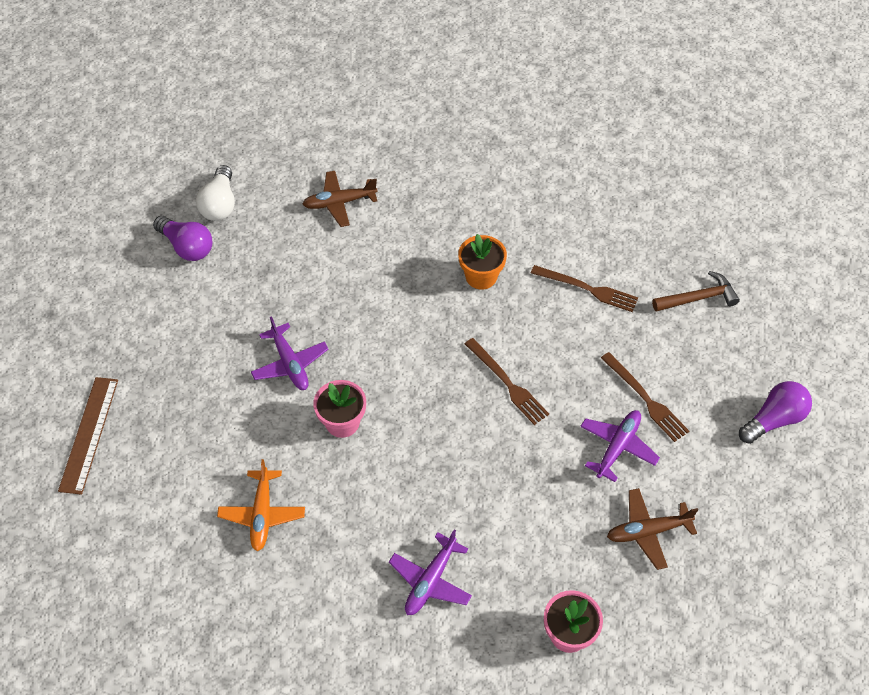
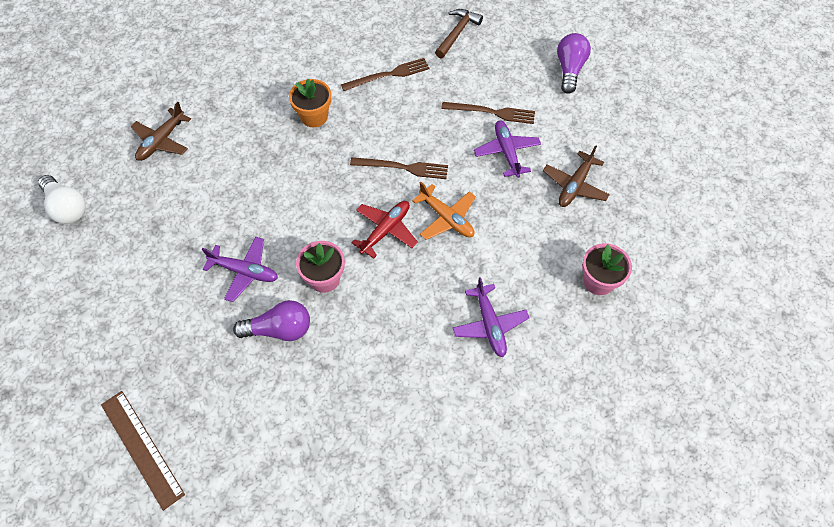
camera: 45 degrees left, 5 degrees up
(187, 247) = (73, 256): purple light bulb -> purple light bulb (279, 329)
(262, 514) = (336, 384): orange plane -> orange plane (446, 218)
(433, 425) = (386, 230): none -> red plane

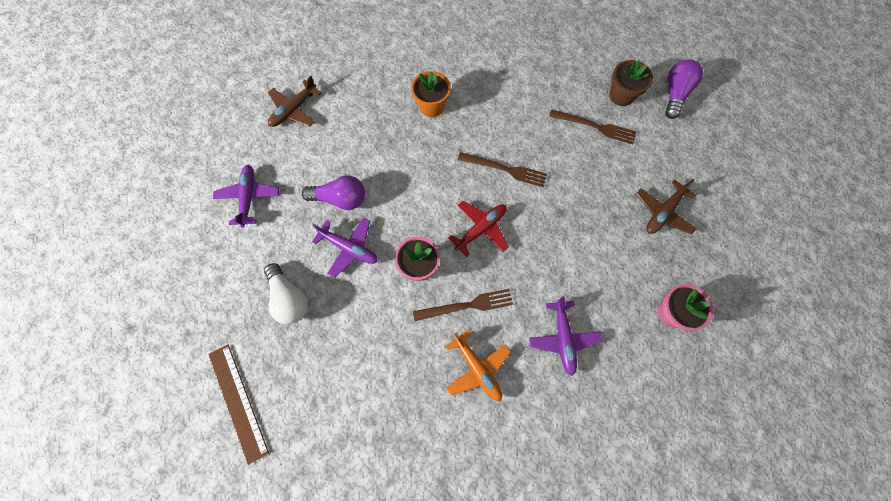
camera: 10 degrees right, 10 degrees up
(67, 207) = (204, 161): white light bulb -> white light bulb (289, 299)
(279, 329) = (372, 310): purple light bulb -> purple light bulb (340, 199)
(388, 75) = (505, 75): brown fork -> brown fork (467, 305)
(446, 218) = (538, 226): orange plane -> orange plane (477, 368)
(457, 33) = (574, 42): brown hammer -> none
(507, 152) = (603, 169): purple plane -> purple plane (249, 197)
(514, 78) = (621, 95): none -> brown flower pot

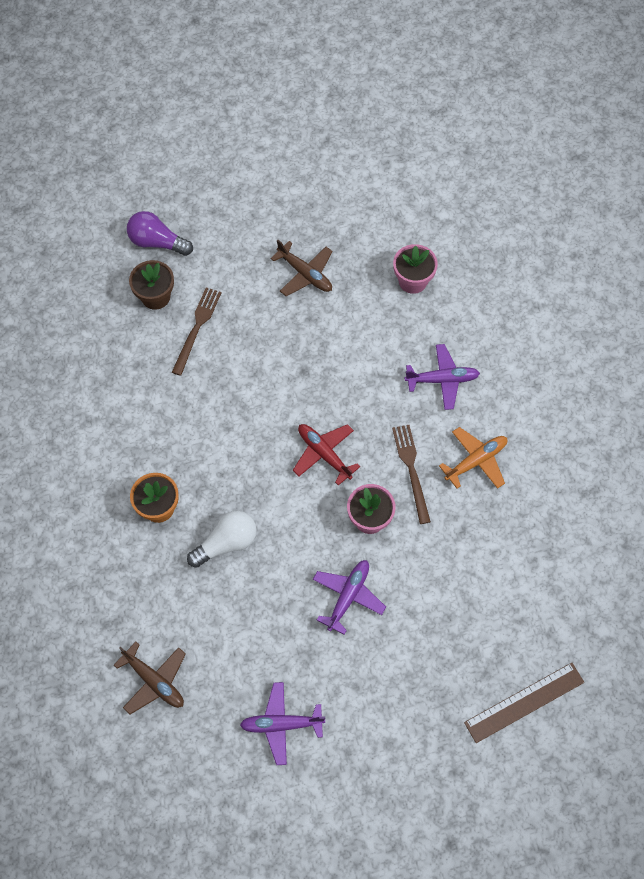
camera: 90 degrees left, 5 degrees down
(289, 299) = (409, 659): white light bulb -> white light bulb (226, 543)
(340, 199) = (285, 611): purple light bulb -> none
(505, 169) = (250, 426): brown fork -> none

